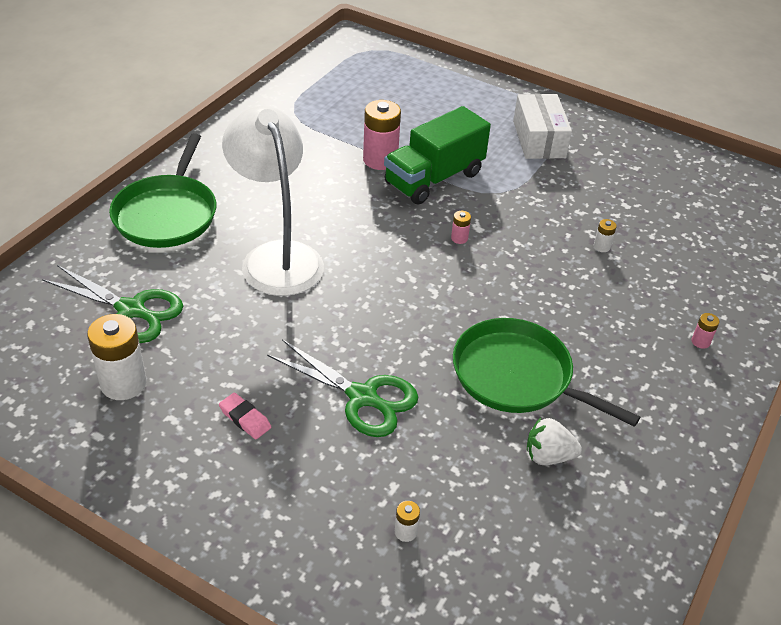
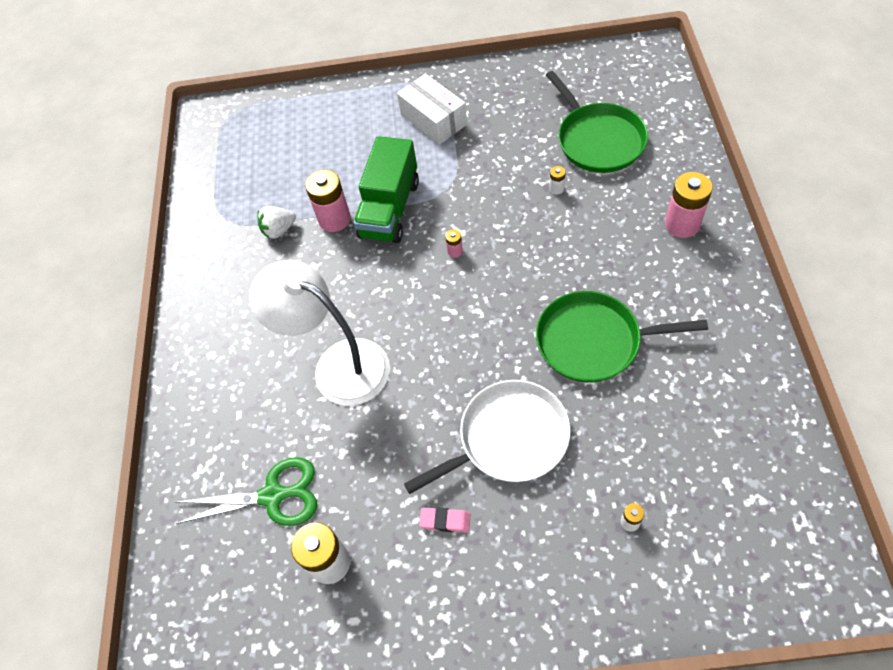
camera: 25 degrees left, 15 degrees up
(167, 214) = (215, 388): green pan -> green pan (598, 140)
(362, 397) = (508, 438): green scissors -> white pan
(548, 456) = (666, 390): white strawberry -> white strawberry (279, 230)
(700, 342) = (682, 224): pink battery -> pink battery, size x2.21

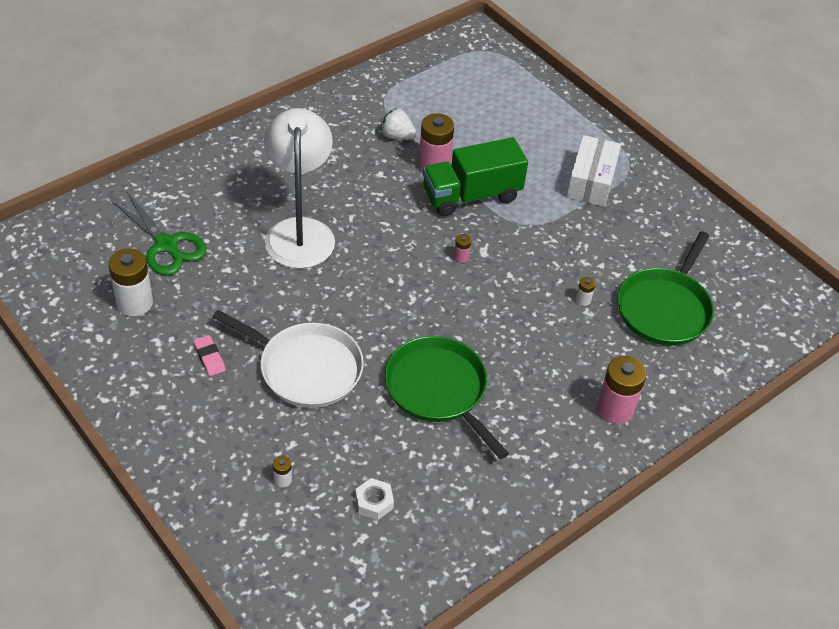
camera: 45 degrees right, 10 degrees down
(693, 454) = (374, 502): none -> white nut

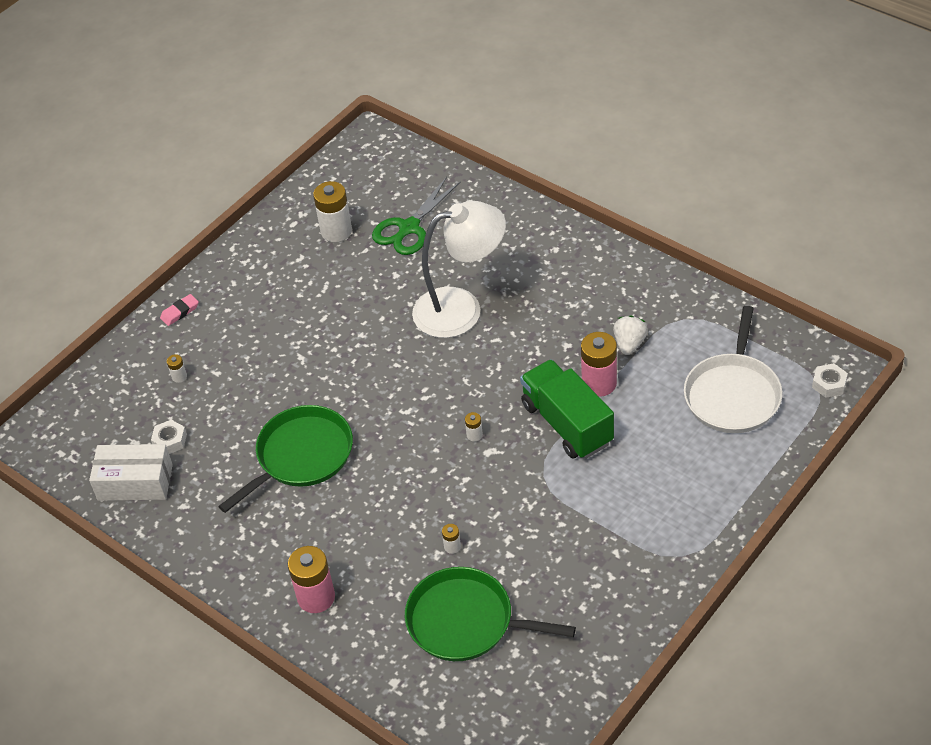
camera: 85 degrees right, 0 degrees up
(209, 358) = (292, 295): pink eraser -> pink eraser (180, 312)
(306, 368) = (299, 359): white pan -> white pan (733, 394)
(461, 257) = (474, 435): pink battery -> white battery
(488, 45) = (829, 384): none -> white nut
(591, 181) = (636, 523): white box -> white box (135, 482)

